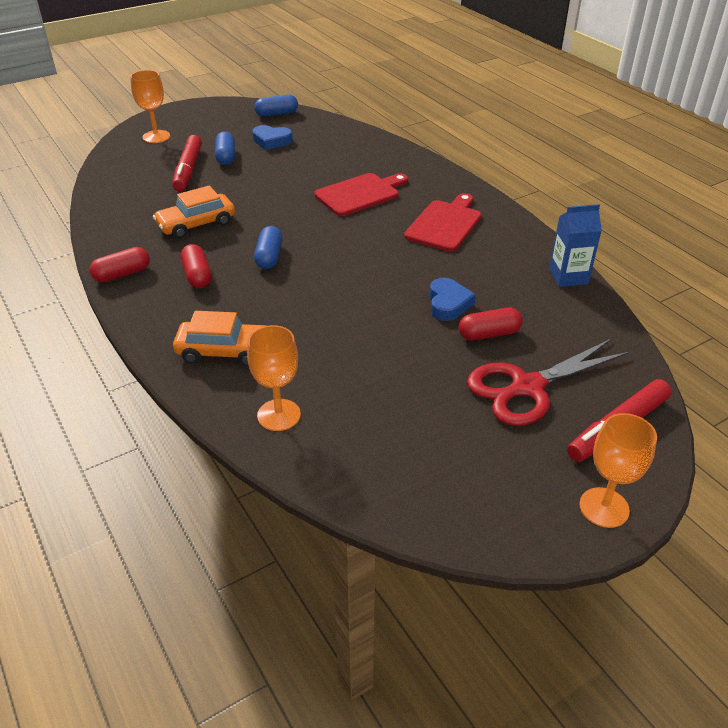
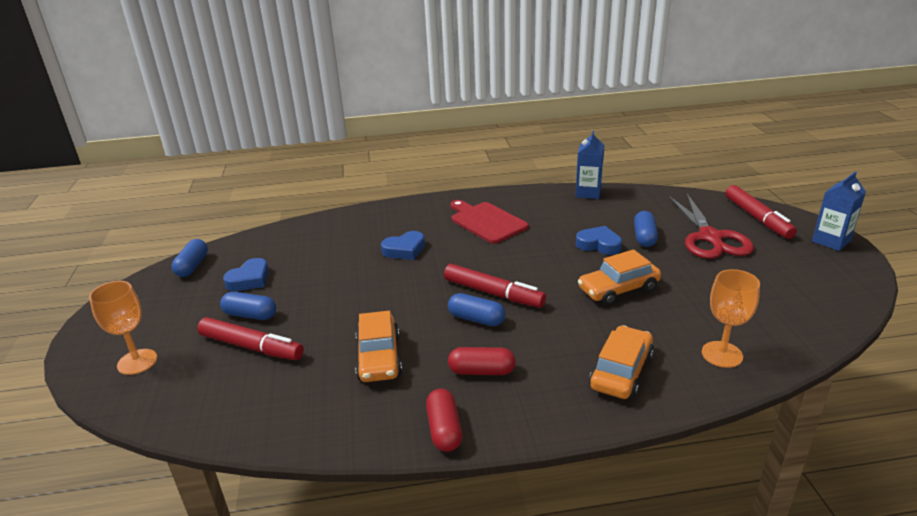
camera: 65 degrees left, 10 degrees down
(314, 256) = (493, 293): none -> red marker
(360, 194) = (404, 250): red cutting board -> blue heart
(364, 330) = (618, 289): none -> orange car
(489, 334) = (644, 237): red capsule -> blue capsule
(604, 507) = (831, 241): orange goblet -> blue carton

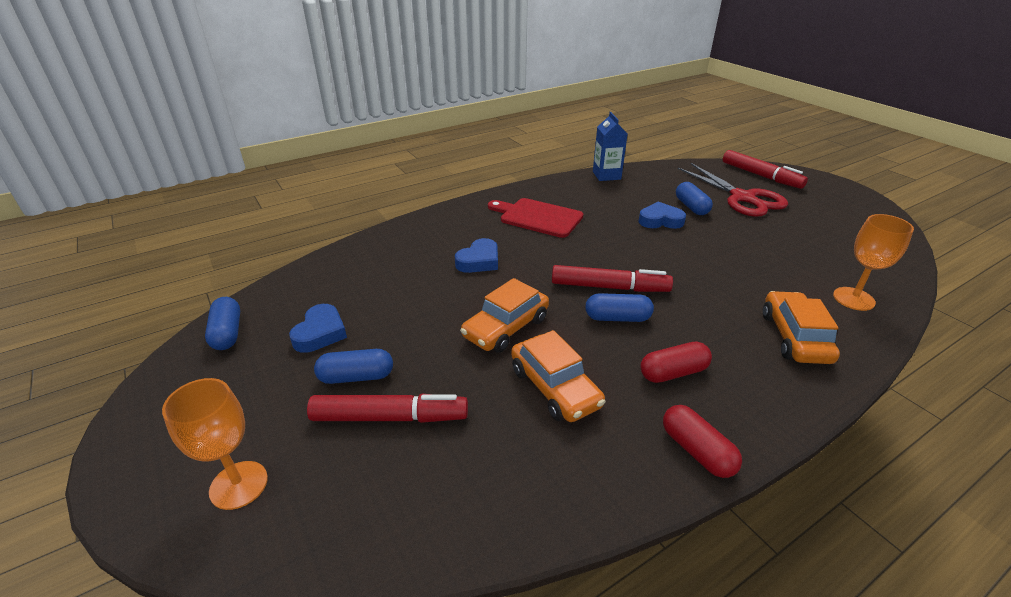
camera: 25 degrees left, 5 degrees up
(618, 289) = (716, 258): orange car -> orange car (506, 328)
(831, 241) = (830, 185): blue carton -> none

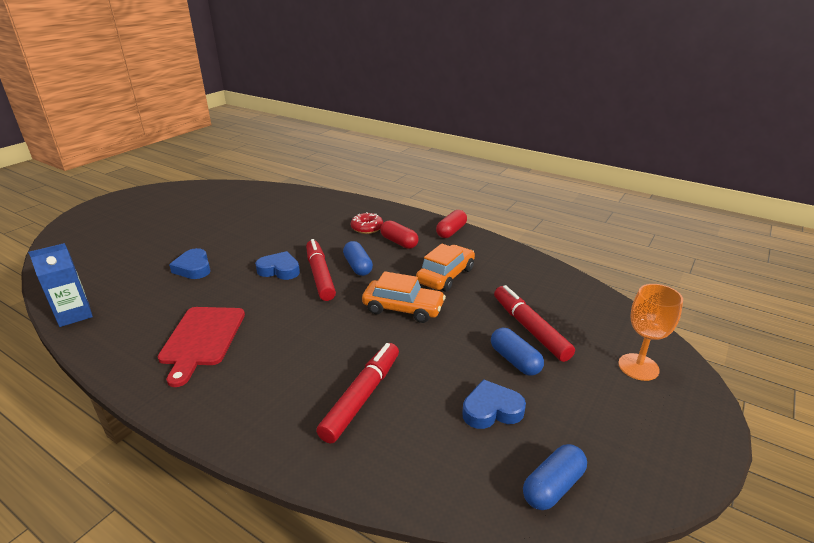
camera: 115 degrees left, 5 degrees down
(479, 261) = (313, 352): blue heart -> blue heart (279, 270)
(691, 207) = (161, 257): blue capsule -> none
(733, 353) = (367, 228): none -> red donut
(742, 198) = (137, 236): red scissors -> none
(761, 176) = (84, 230): red marker -> red marker (362, 397)
(794, 337) = (338, 213): orange car -> none
(853, 299) = (287, 199): orange goblet -> none

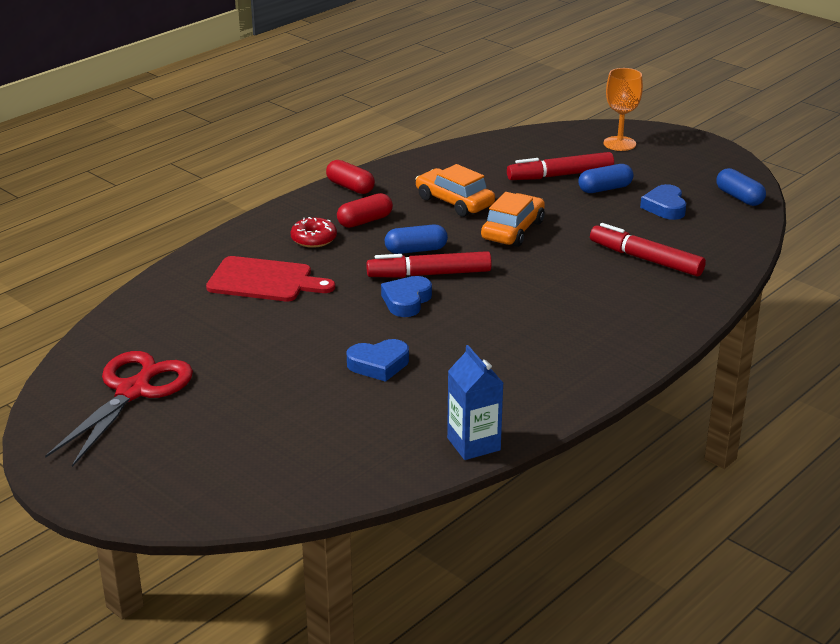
camera: 80 degrees left, 0 degrees up
(187, 202) = (133, 391): none -> red scissors
(202, 339) = (545, 345): red cutting board -> red cutting board (264, 280)

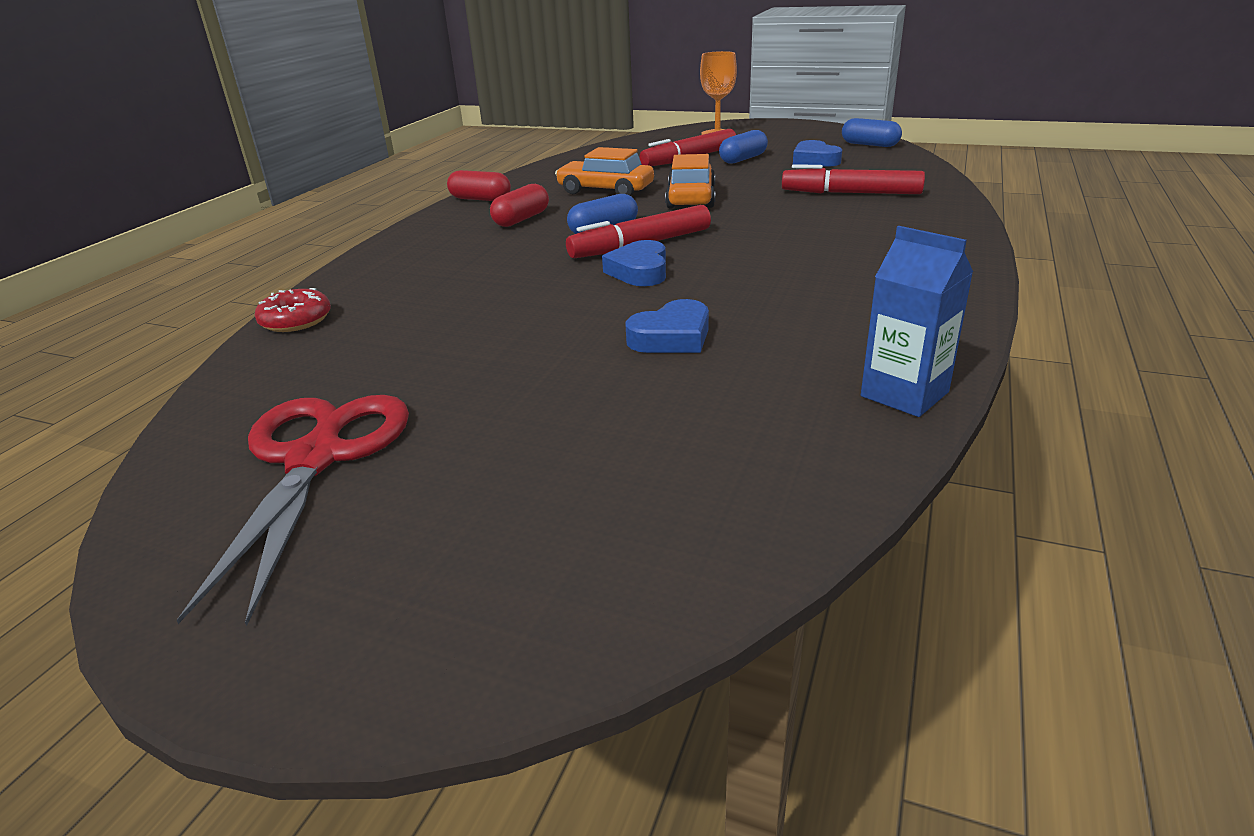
camera: 20 degrees left, 0 degrees up
(264, 280) = (440, 288): red cutting board -> none
(314, 239) = (473, 243): red donut -> red donut (296, 320)

